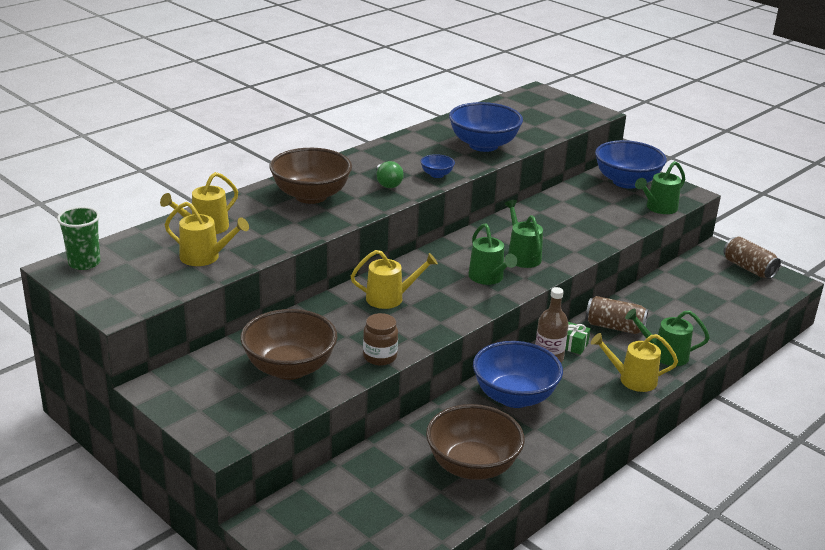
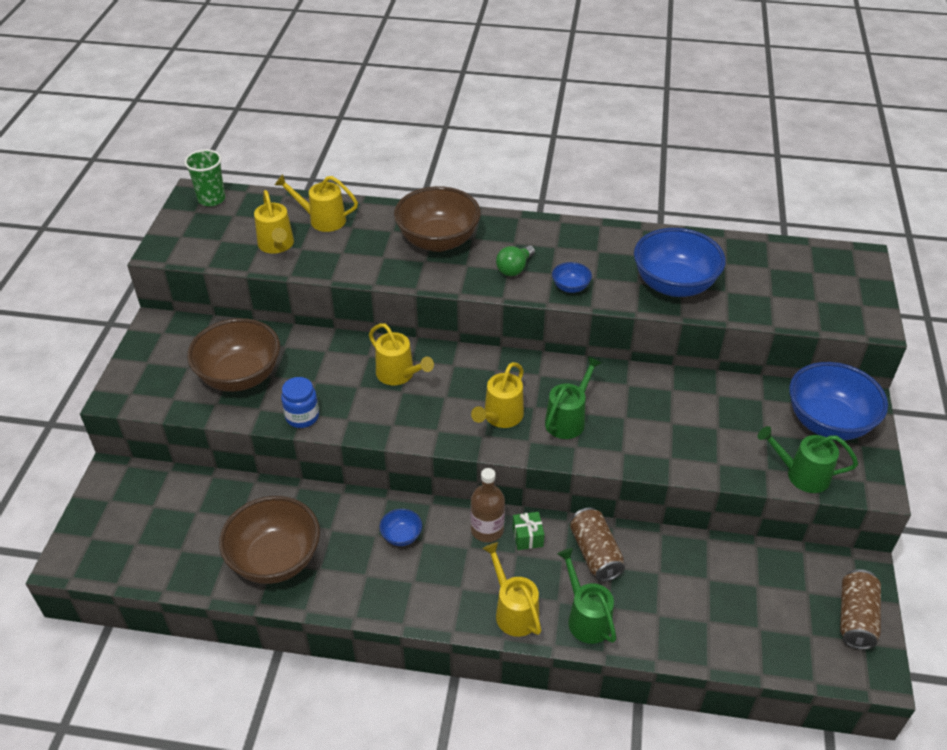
camera: 55 degrees right, 15 degrees up
(380, 357) = (302, 417): brown jar -> blue jar
(488, 278) = (500, 417): green watering can -> yellow watering can
(514, 397) = (401, 536): blue bowl -> blue bowl, size x0.44

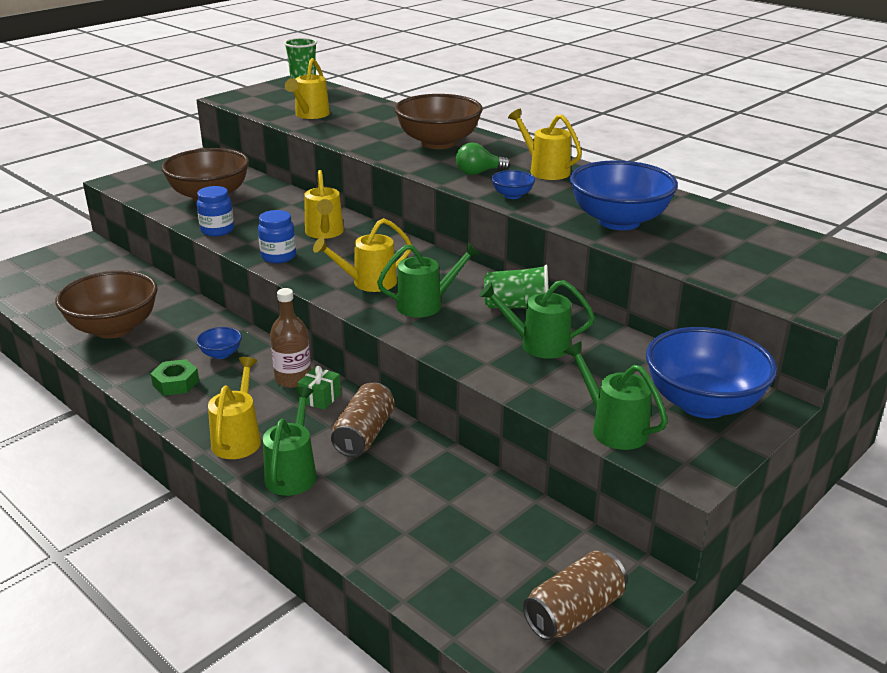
camera: 35 degrees right, 15 degrees down
(322, 220) = (365, 112): yellow watering can -> yellow watering can (545, 170)
(395, 423) = (278, 256): none -> blue jar
(402, 587) = (176, 383): none -> green nut
(631, 388) = (517, 307): none -> green cup
(683, 421) = (537, 344): none -> green watering can

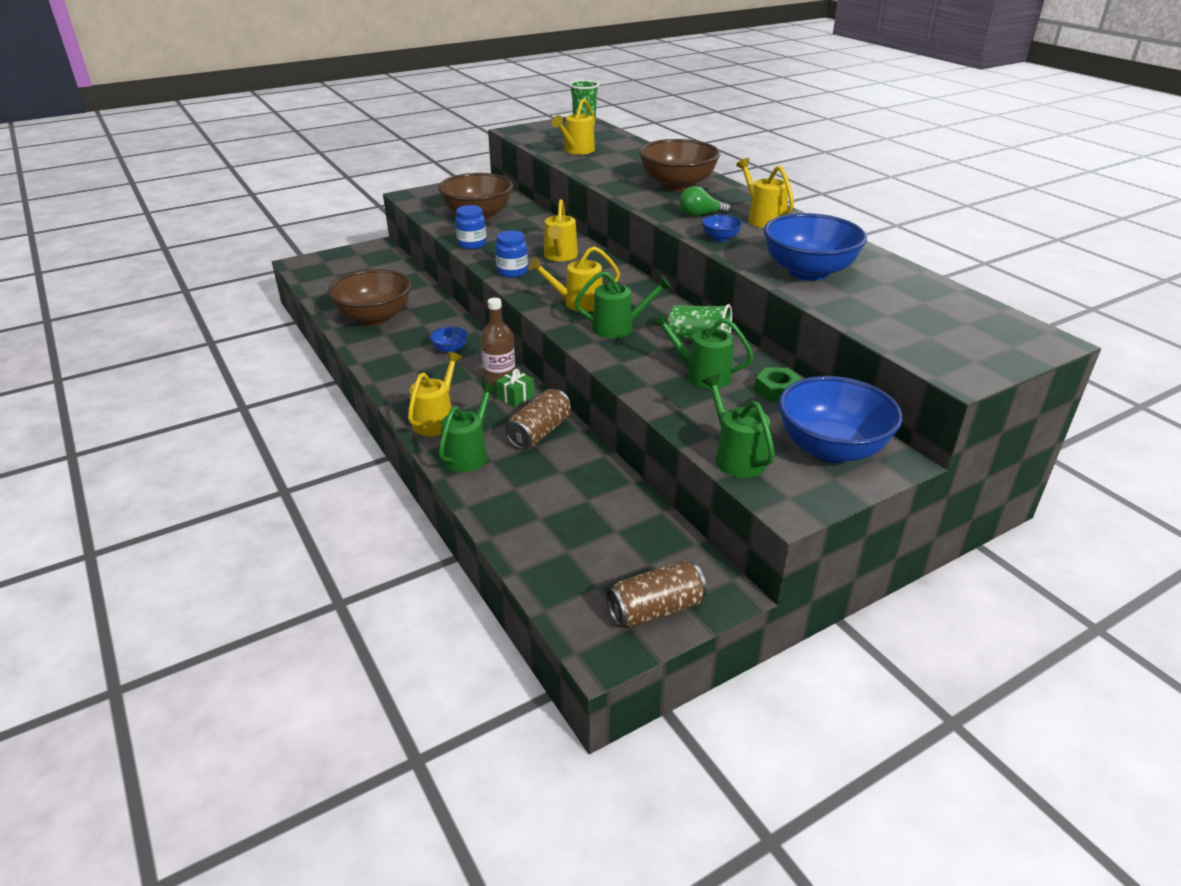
camera: 15 degrees right, 5 degrees up
(176, 383) = (405, 368): green nut -> green nut (777, 390)

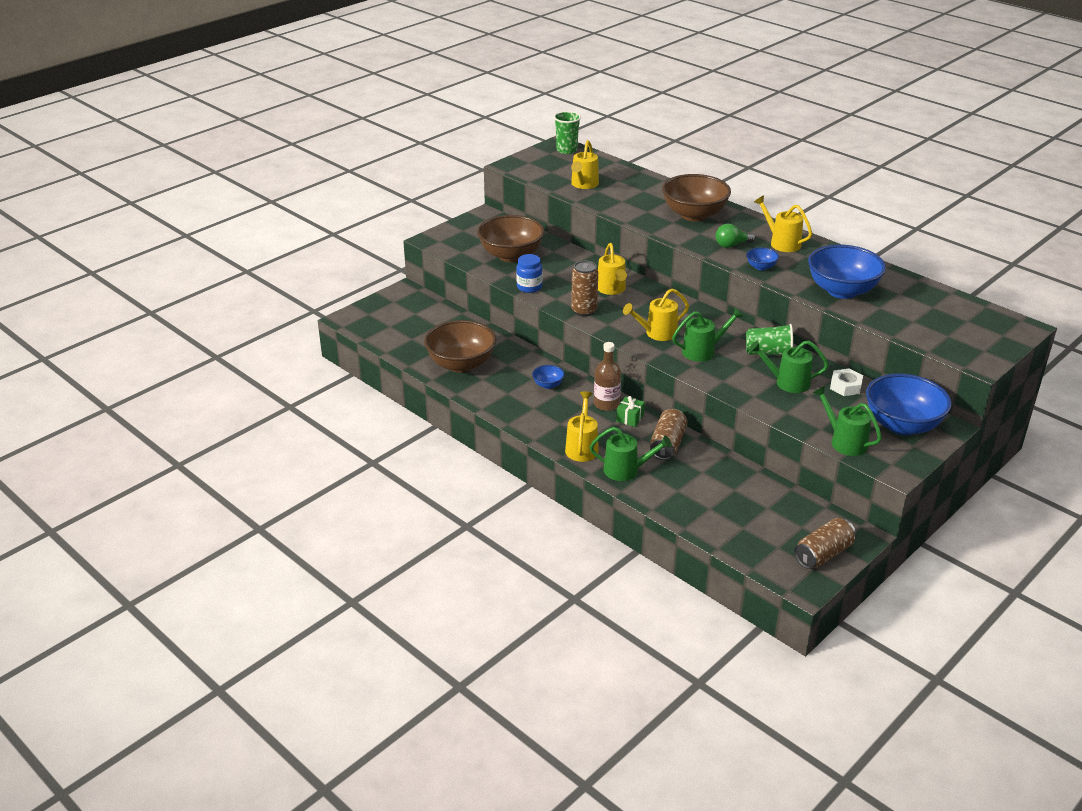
camera: 15 degrees left, 0 degrees up
(469, 454) = (626, 470): green watering can -> green watering can turned 90 degrees clockwise
(512, 272) = (584, 311): blue jar -> brown can
(777, 390) = (845, 386): green nut -> white nut

